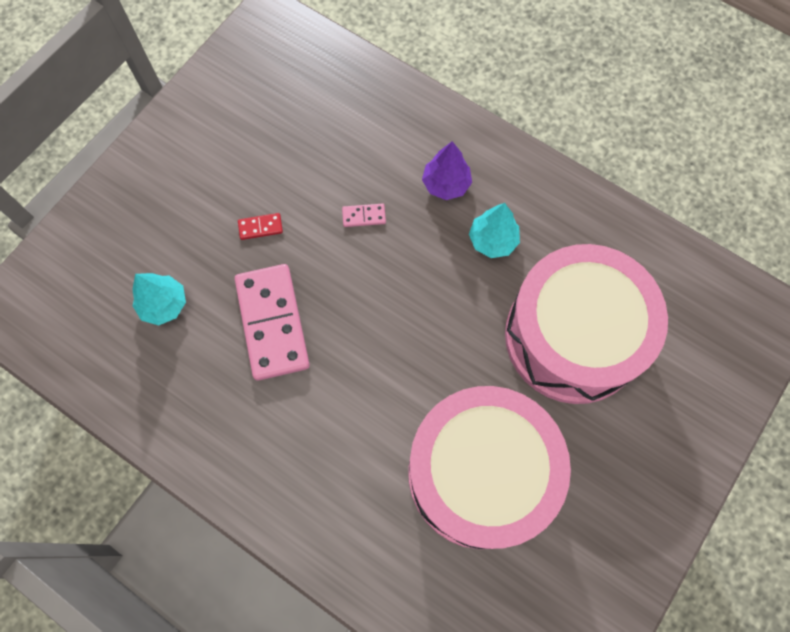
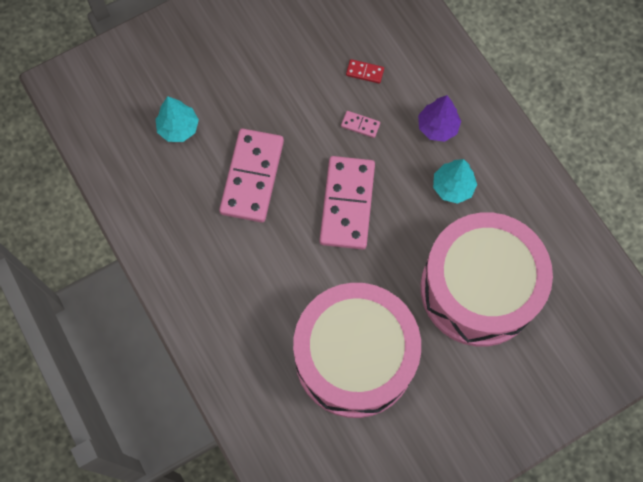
camera: 25 degrees right, 0 degrees up
(260, 227) = (277, 100): red domino -> red domino (365, 72)
(390, 307) = (347, 204): none -> pink domino

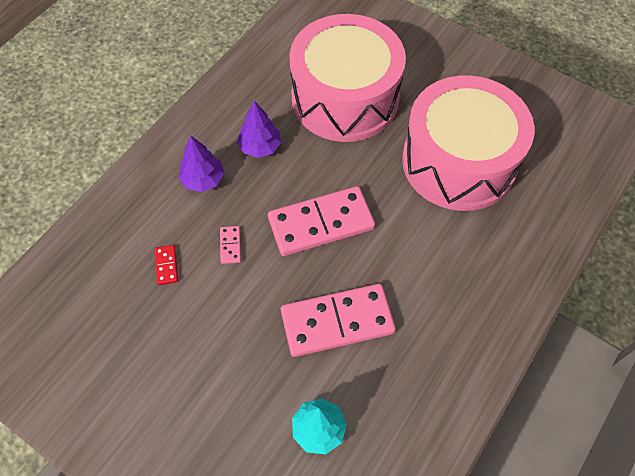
camera: 115 degrees left, 10 degrees down
(452, 187) = (260, 147): turquoise tree -> purple tree

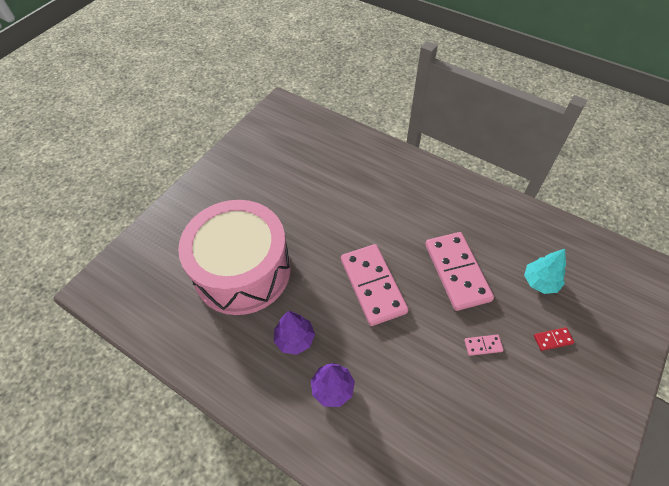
camera: 90 degrees left, 5 degrees down
(166, 265) = (428, 412): red domino -> red domino (553, 339)
(230, 245) = (401, 356): pink domino -> pink domino (483, 345)
(458, 162) = (311, 194): pink drum -> none

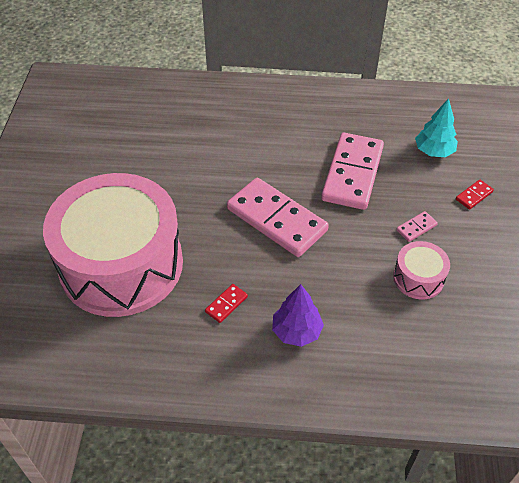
camera: 30 degrees left, 5 degrees down
(295, 339) = (226, 304): purple tree -> red domino
(457, 272) = (352, 173): pink domino -> pink domino turned 60 degrees clockwise
(458, 392) = (418, 278): none -> pink drum

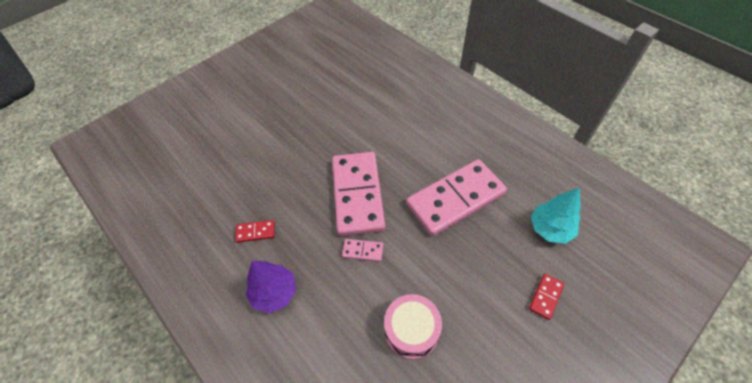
camera: 45 degrees right, 5 degrees up
(121, 264) = (231, 154): pink drum -> none
(416, 228) = (458, 285): pink domino -> pink domino (363, 251)
(474, 195) = (545, 297): red domino -> red domino turned 60 degrees counterclockwise

